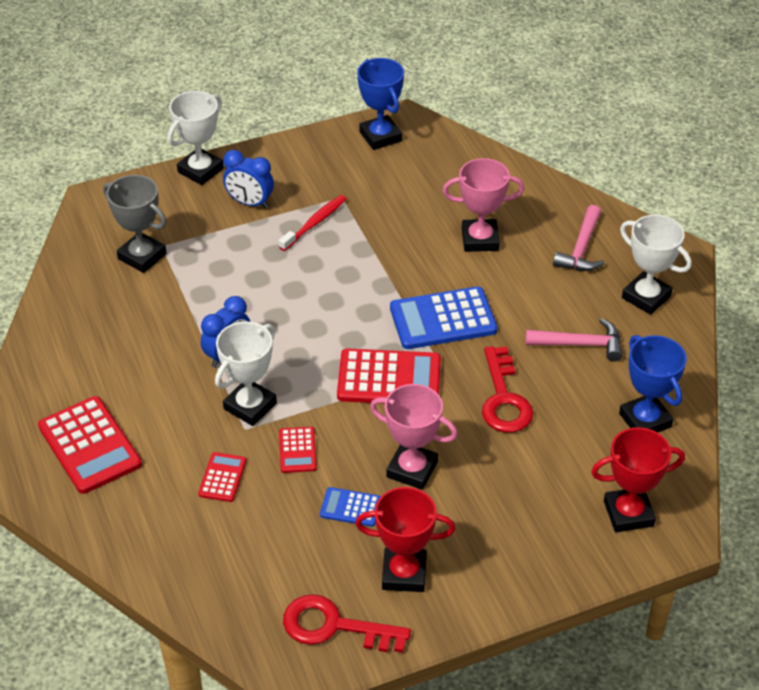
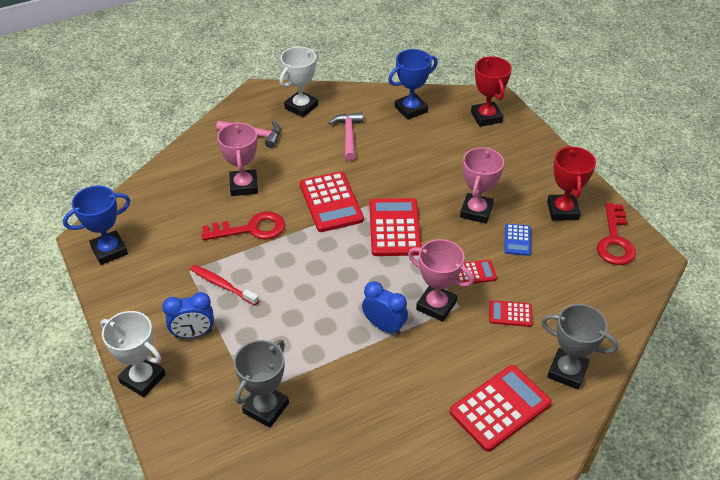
camera: 95 degrees left, 0 degrees up
(122, 519) = (567, 371): none -> grey trophy
(250, 203) = (193, 334): blue clock -> blue clock turned 60 degrees clockwise
(250, 406) = (436, 305): white trophy -> pink trophy
(443, 319) = (331, 202): blue calculator -> red calculator
(504, 398) = (403, 170): red key -> red key (251, 229)

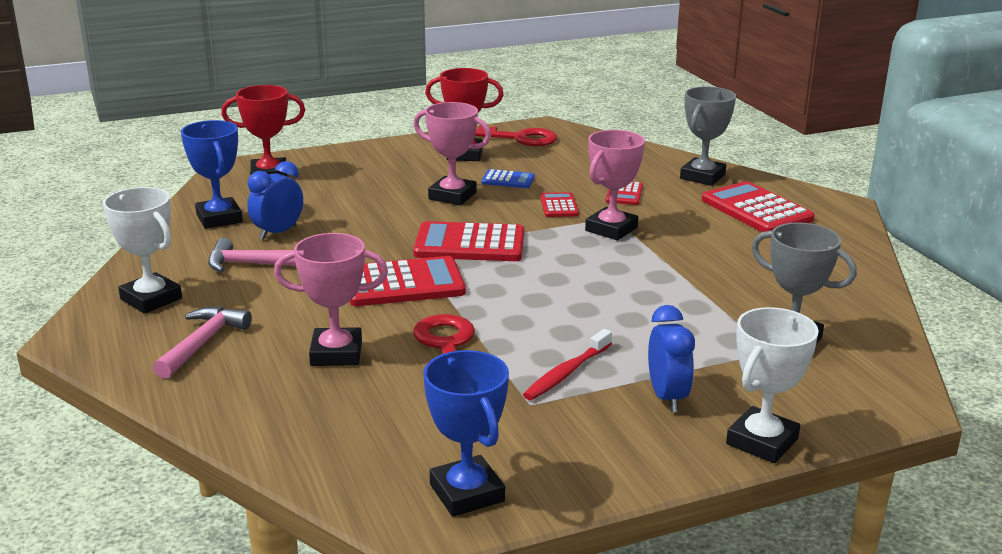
camera: 85 degrees left, 20 degrees down
(384, 326) = (645, 260): blue clock -> blue clock (278, 233)

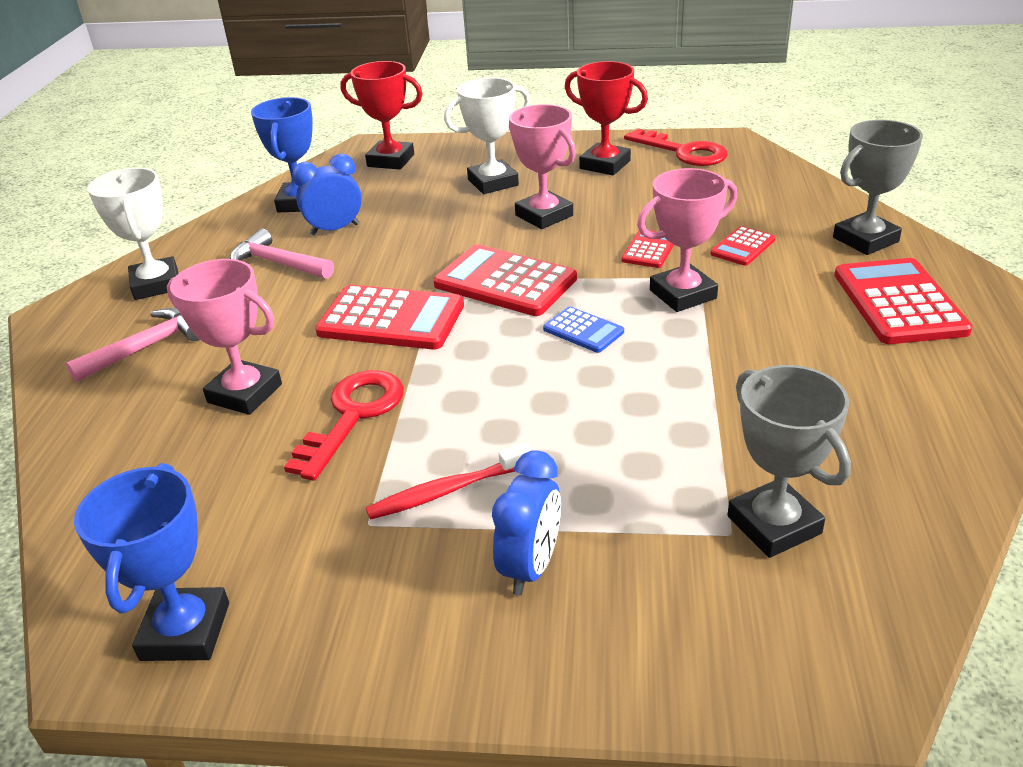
camera: 30 degrees right, 10 degrees up
(508, 180) = (622, 205): blue calculator -> blue calculator (583, 330)
(762, 441) = (589, 685): white trophy -> white trophy (493, 182)

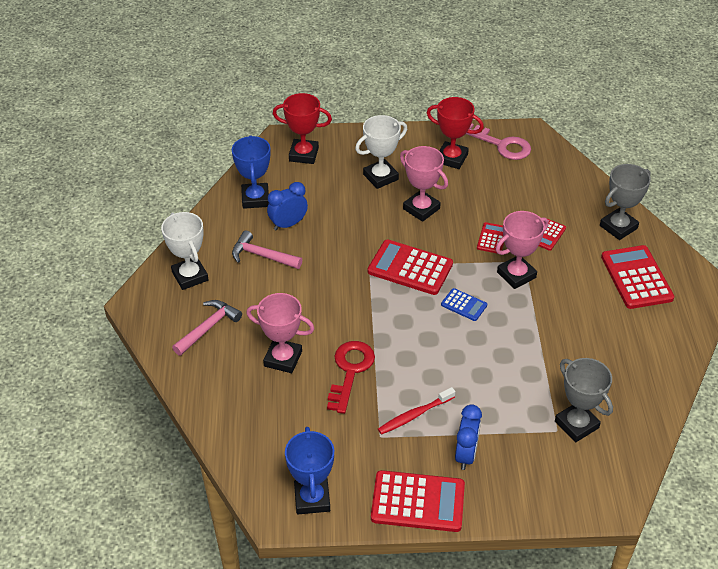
camera: 10 degrees left, 10 degrees up
(391, 319) = (349, 300): red calculator -> red calculator (418, 502)
(683, 152) = (501, 145): red key -> pink key

